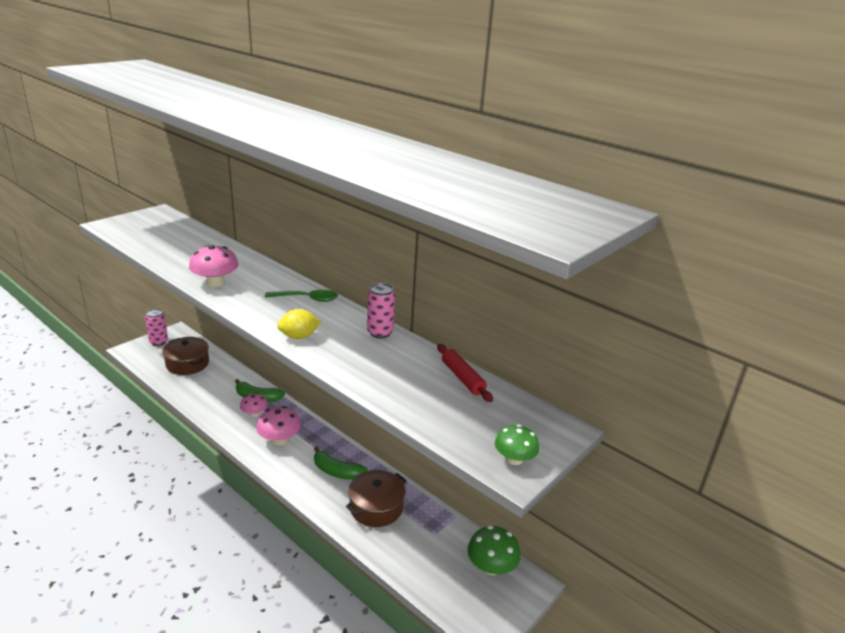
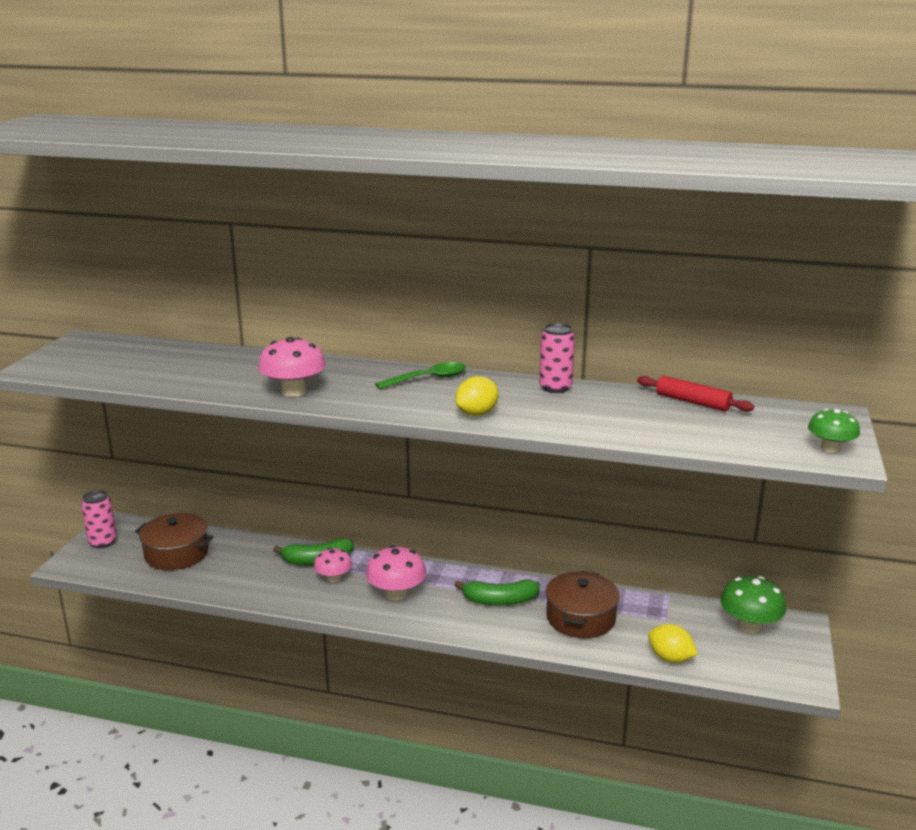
camera: 25 degrees left, 5 degrees down
(406, 566) = (670, 658): none -> yellow lemon

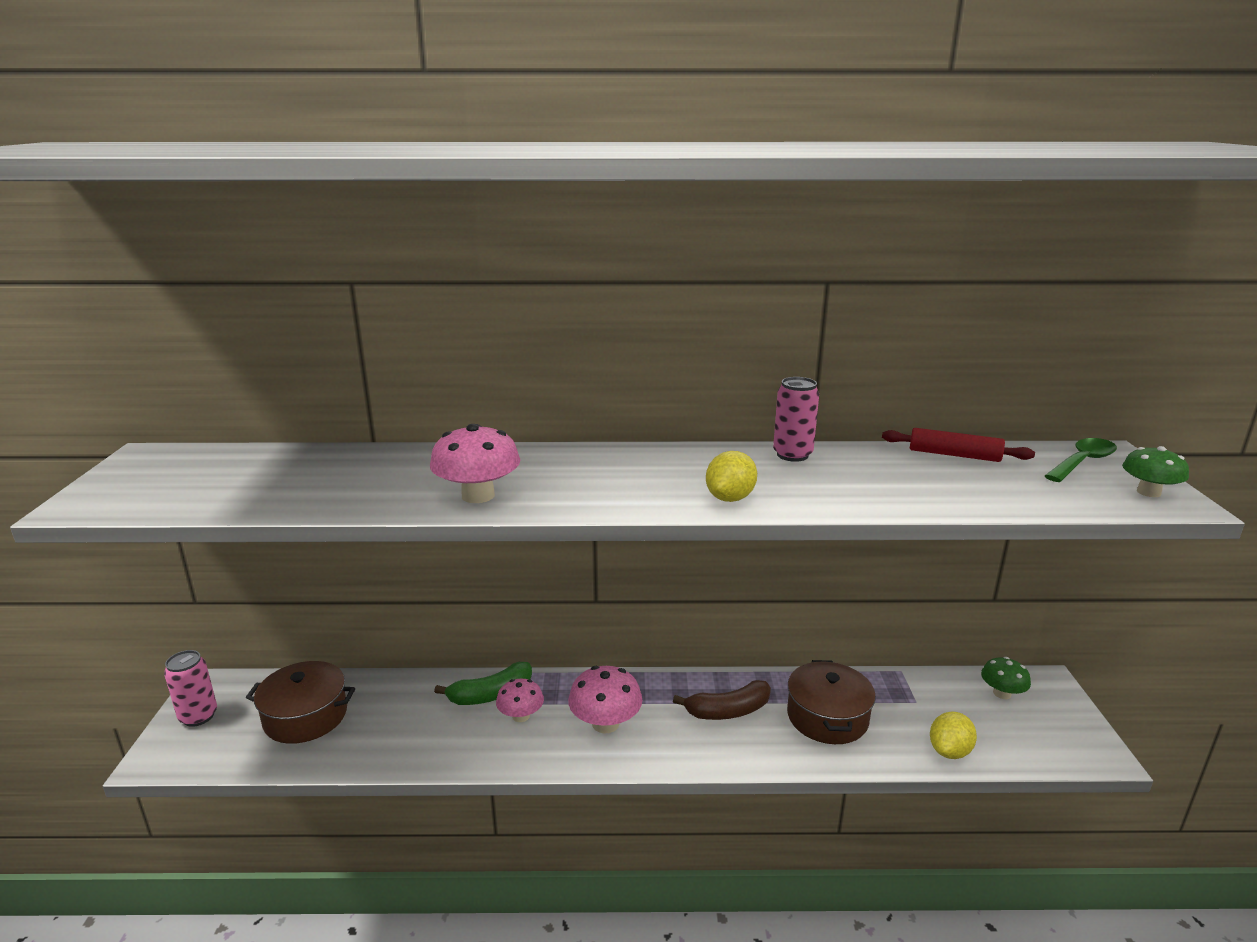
camera: 15 degrees left, 0 degrees up
(428, 379) = (637, 460): green spoon -> green spoon (1082, 462)
(500, 601) = (728, 711): green banana -> brown banana
(670, 658) = (949, 751): yellow lemon -> yellow lemon turned 75 degrees counterclockwise
(749, 625) = (1002, 693): green mushroom -> green mushroom, size x0.65

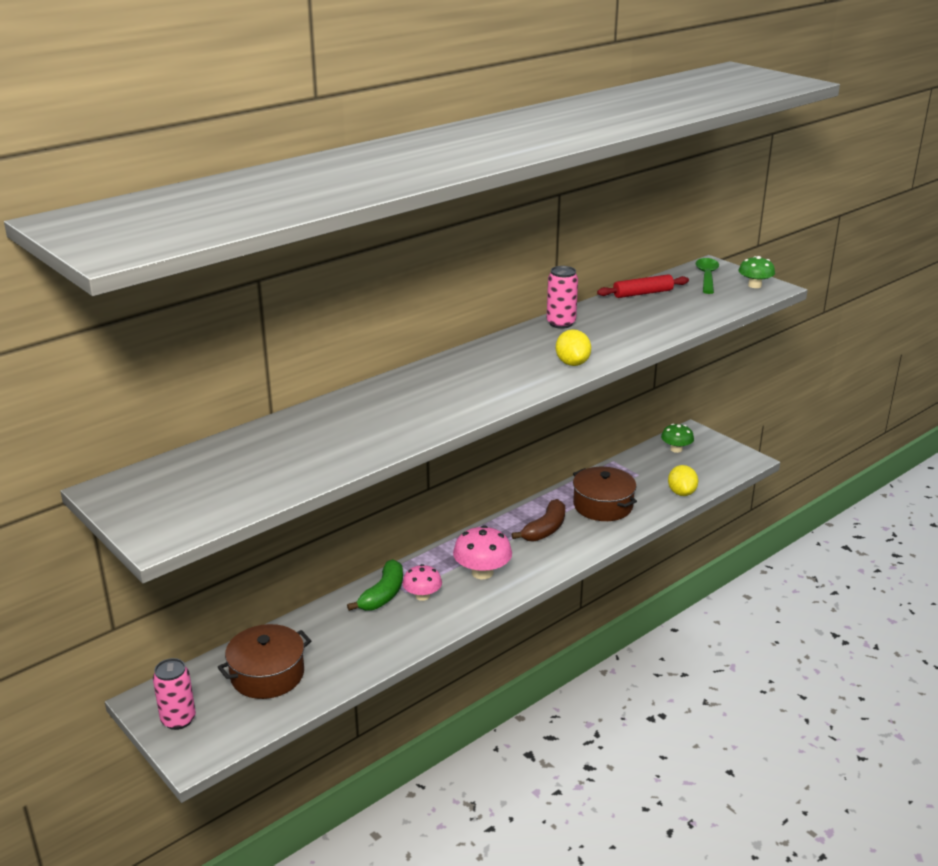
camera: 40 degrees left, 5 degrees up
(478, 495) = (428, 418): pink mushroom -> none

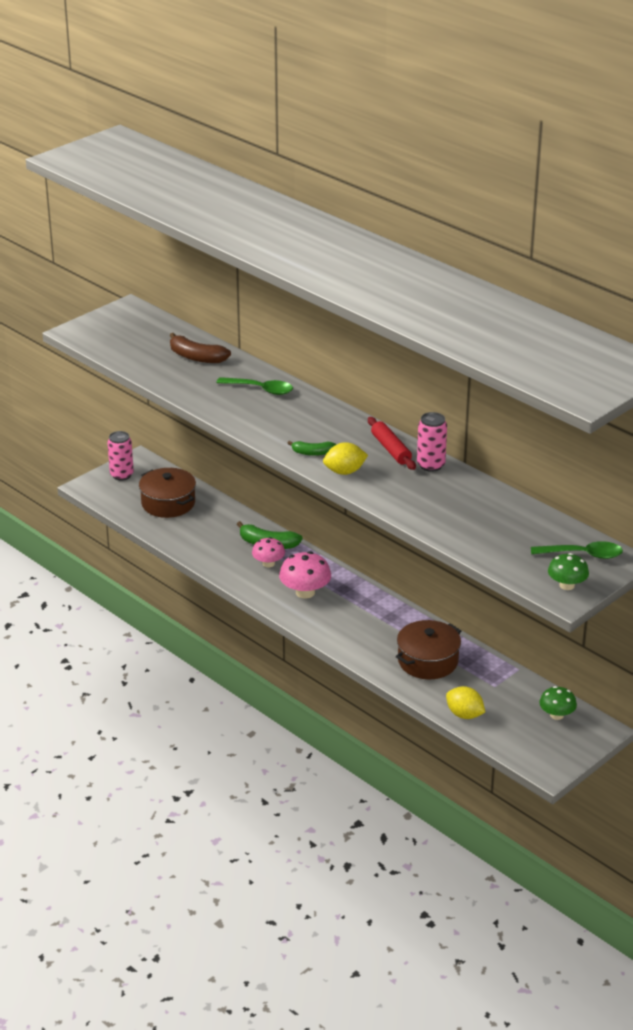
camera: 85 degrees right, 5 degrees up
(383, 402) = (260, 389): none -> green spoon
(532, 378) = (312, 453): none -> green banana
(545, 529) = (378, 625): brown banana -> brown banana (196, 357)
(643, 293) = (520, 512): red rolling pin -> red rolling pin (390, 449)
(681, 493) = (464, 714): yellow lemon -> yellow lemon turned 45 degrees clockwise

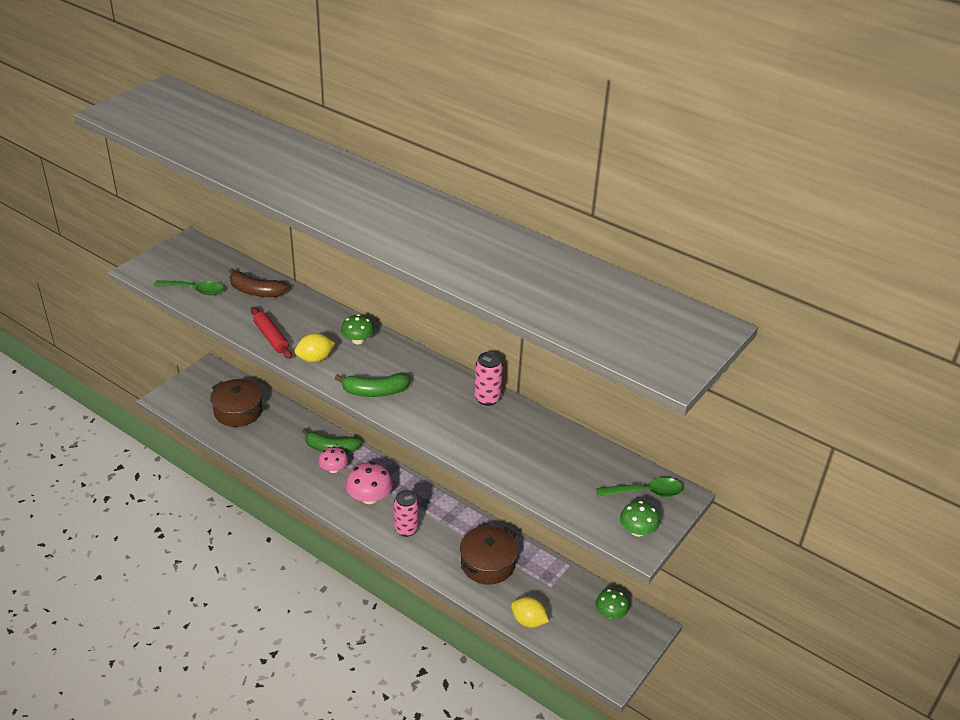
camera: 10 degrees left, 5 degrees up
(121, 475) = (194, 384): pink can -> pink can (406, 529)
(260, 389) = (318, 323): green spoon -> green spoon (195, 290)
(300, 407) = (358, 340): none -> green mushroom
(312, 453) = (375, 391): green banana -> green banana, size x1.62
(344, 472) = (407, 411): yellow lemon -> yellow lemon (315, 359)
(390, 449) = (447, 383): red rolling pin -> red rolling pin (271, 337)

